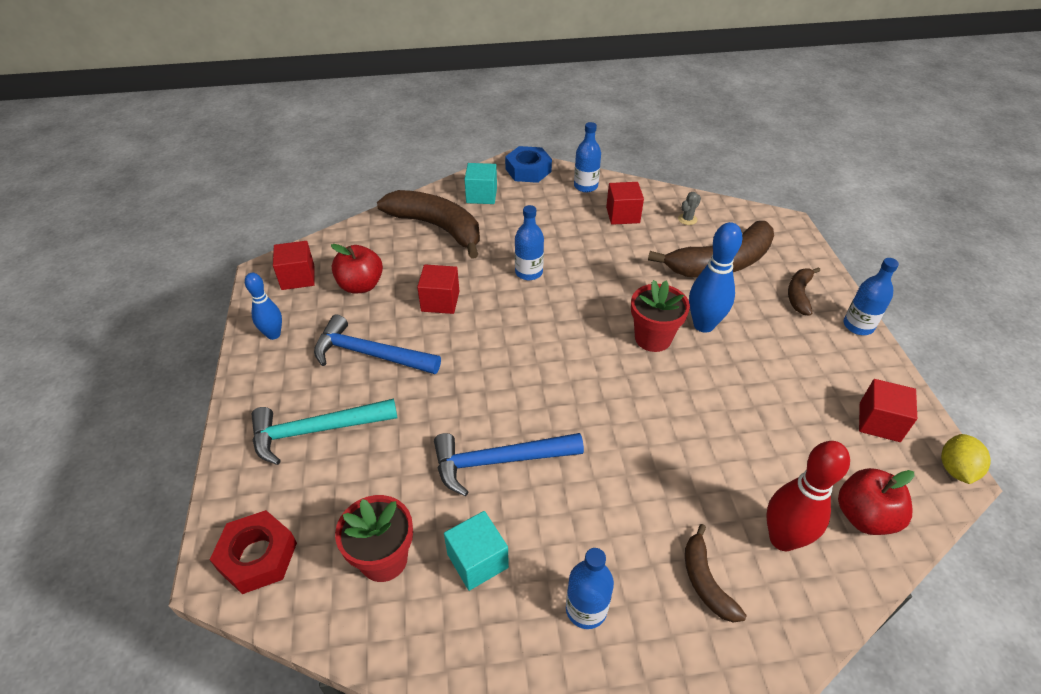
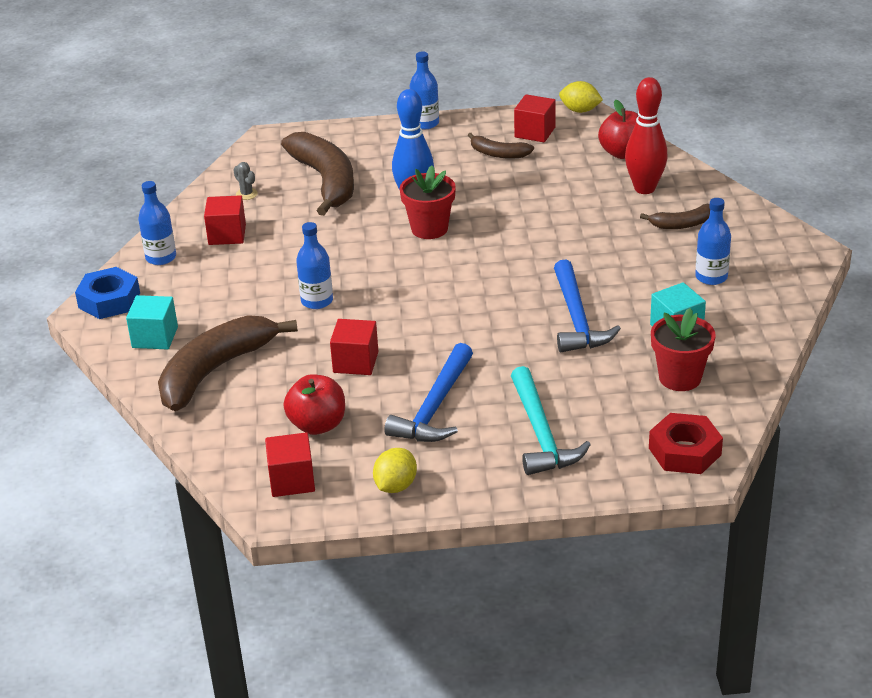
camera: 85 degrees left, 10 degrees down
(273, 334) = (395, 486): blue bowling pin -> yellow lemon
(799, 295) = (380, 145): brown banana -> brown banana (498, 154)

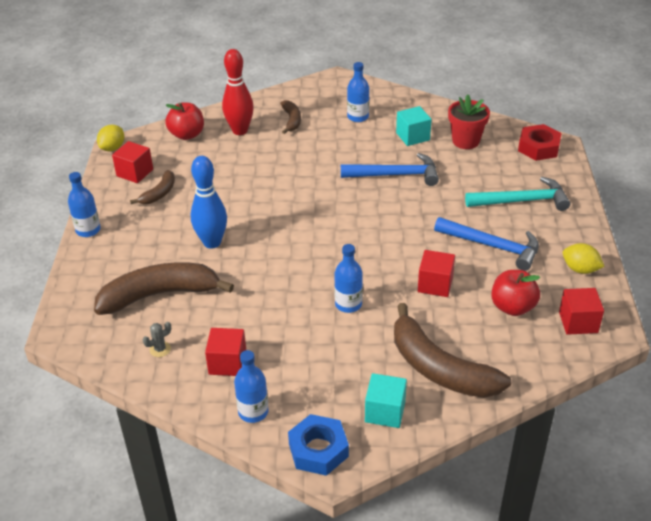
camera: 85 degrees left, 5 degrees up
(429, 229) = (259, 236): red flower pot -> none

